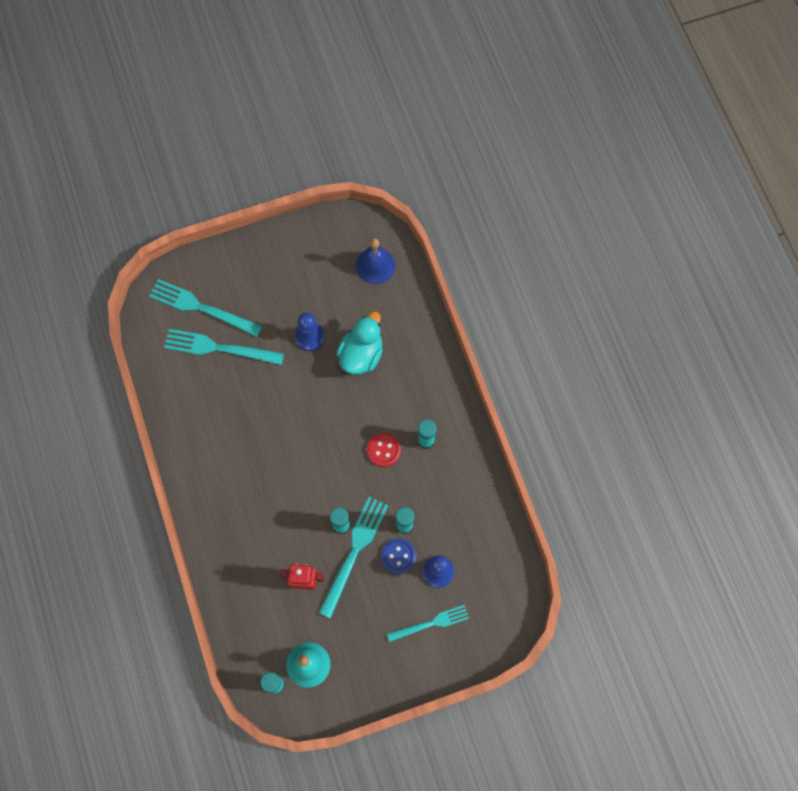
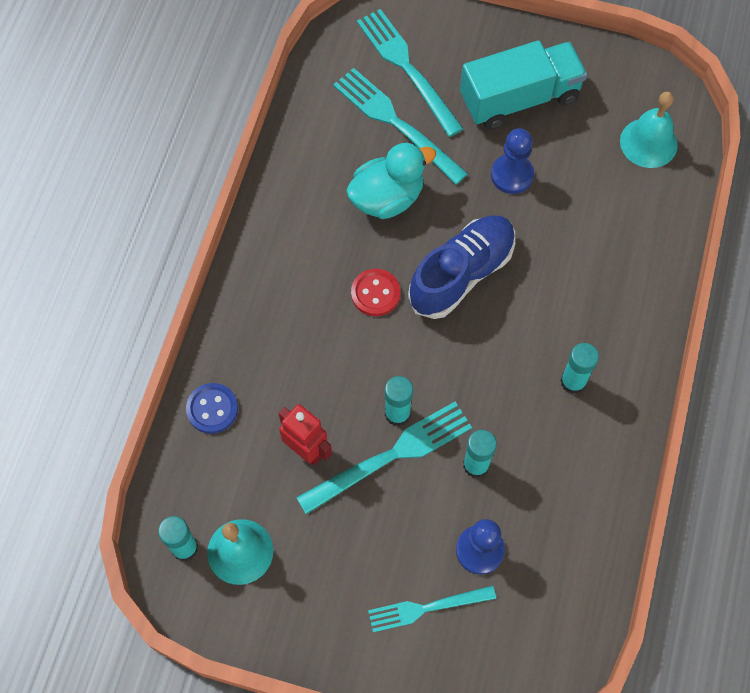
camera: 35 degrees right, 5 degrees down
(282, 285) = (519, 99): none -> turquoise truck
(321, 417) = (461, 274): none -> blue shoe
(361, 354) = (561, 232): turquoise duck -> turquoise duck (387, 198)
(375, 265) = (648, 143): blue bell -> turquoise bell
(383, 450) = (512, 359): red button -> red button (375, 293)
(398, 556) = (442, 498): blue button -> blue button (212, 409)
(431, 623) = (426, 608): turquoise fork -> turquoise fork turned 150 degrees clockwise

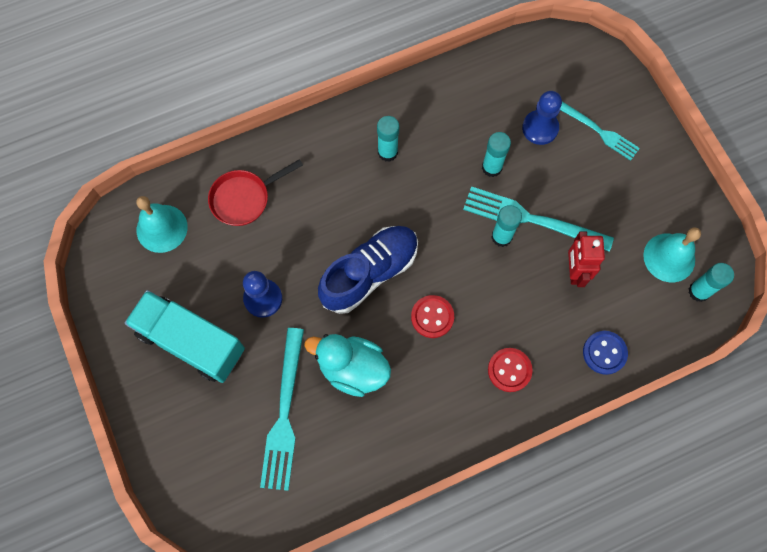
camera: 130 degrees left, 5 degrees up
(272, 317) = (509, 370): none -> red button
(407, 68) = (227, 446): turquoise fork -> none
(461, 274) = (369, 273): blue shoe -> blue shoe turned 135 degrees clockwise
(625, 225) = (244, 198): none -> red pan

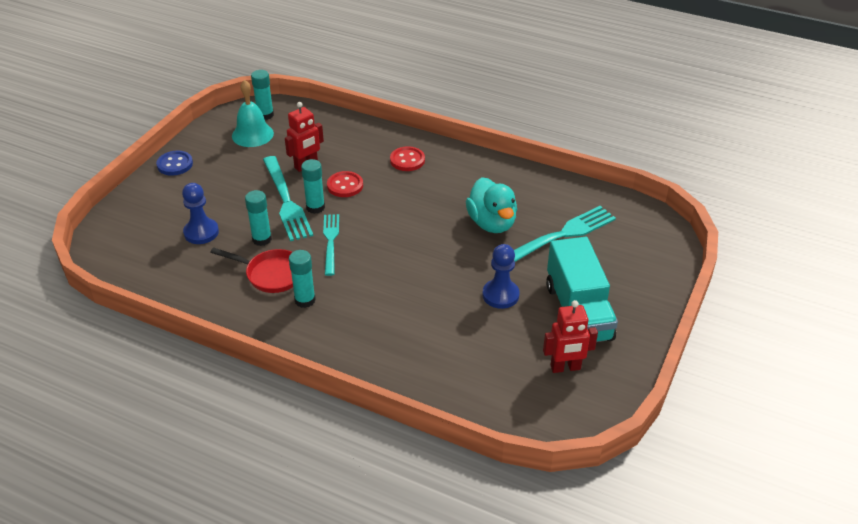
camera: 130 degrees left, 30 degrees down
(152, 279) = (565, 368): none -> red robot
(162, 228) = (520, 393): turquoise bell -> none
(244, 198) = (436, 359): red pan -> red pan (271, 274)
(369, 273) = (416, 253): blue shoe -> none
(432, 317) = (412, 208): red button -> red button (345, 185)
(599, 131) = (176, 204): turquoise fork -> turquoise fork (330, 241)
(604, 353) = (350, 131): blue button -> blue button (175, 164)

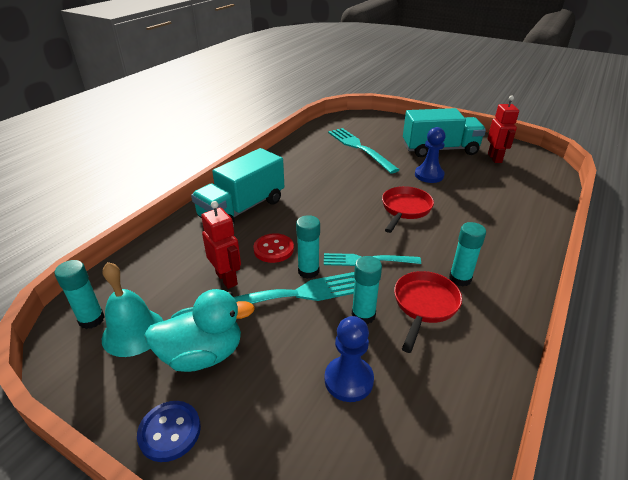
camera: 85 degrees left, 5 degrees down
(407, 160) = (242, 209): red button -> turquoise truck
(419, 270) = (405, 209): none -> red pan
(492, 223) = (343, 173): turquoise duck -> turquoise duck (203, 354)

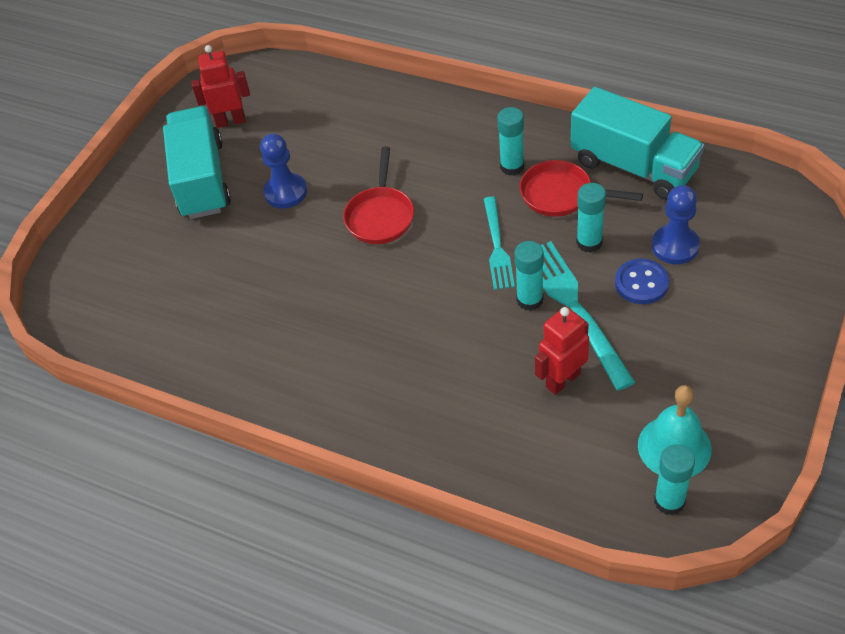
camera: 90 degrees left, 15 degrees up
(170, 432) = (775, 366): blue button -> blue button (641, 283)
(203, 354) = (683, 368): turquoise duck -> none
(242, 209) = (403, 404): turquoise truck -> turquoise truck (633, 166)
(273, 249) = (494, 343): red button -> none
(359, 148) = (197, 280): turquoise fork -> none
(405, 209) = (380, 216): red pan -> red pan turned 105 degrees counterclockwise

